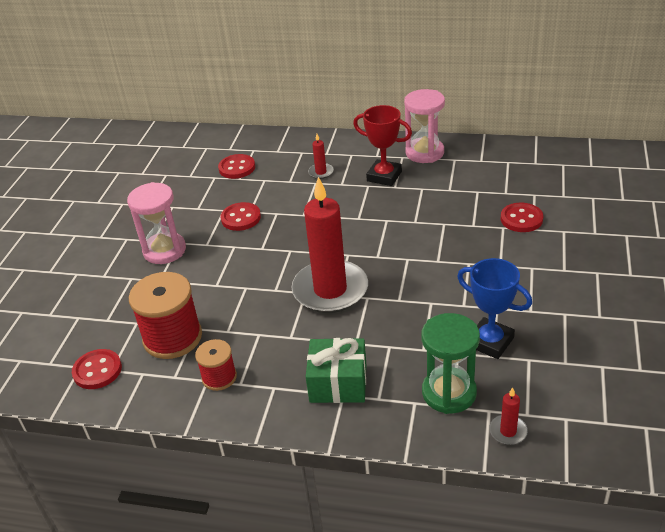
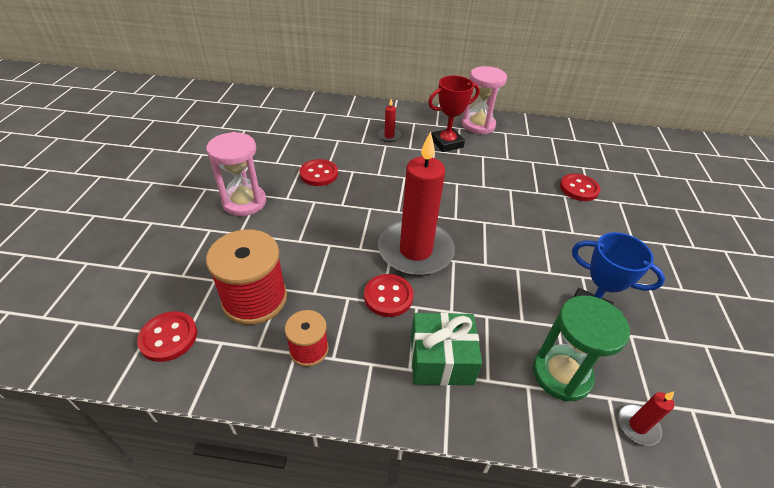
camera: 10 degrees left, 5 degrees up
(237, 168) = (311, 128): red button -> red button (388, 296)
(384, 176) = (447, 143): red trophy -> red trophy turned 45 degrees counterclockwise

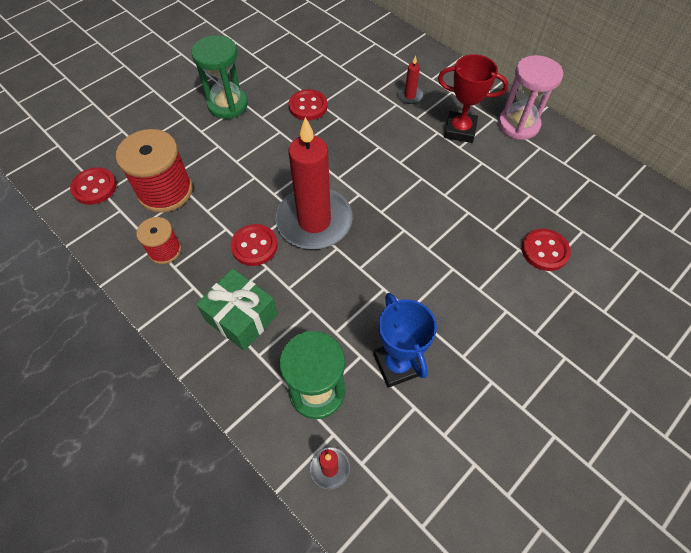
camera: 40 degrees right, 15 degrees up
(244, 202) = (227, 105): pink hourglass -> green hourglass

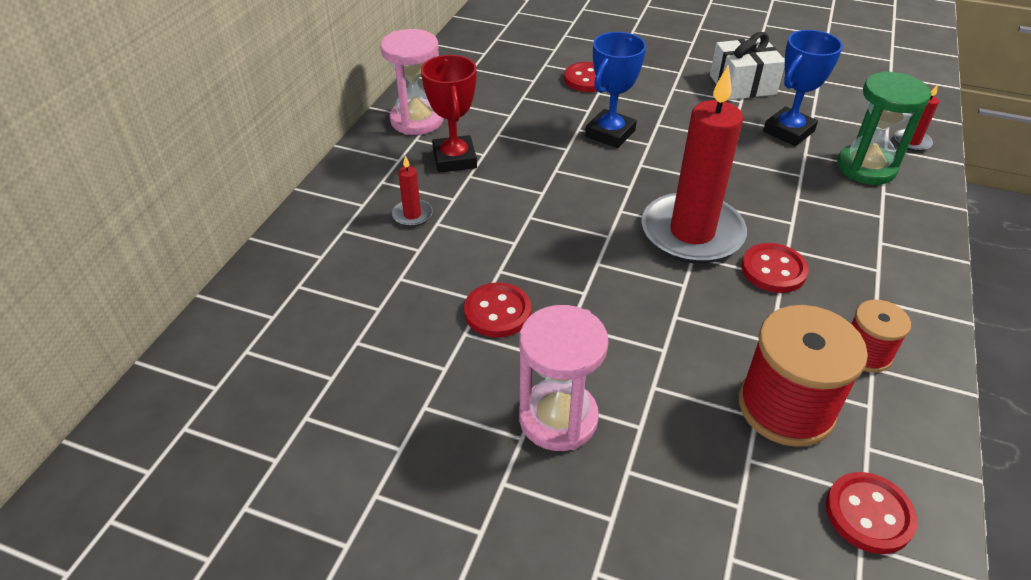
camera: 115 degrees left, 15 degrees down
(227, 105) = (558, 418): green hourglass -> pink hourglass
(241, 317) = (862, 243): green gift -> none
(452, 229) = (610, 133): none -> blue trophy
(491, 376) = (742, 85): none -> white gift

